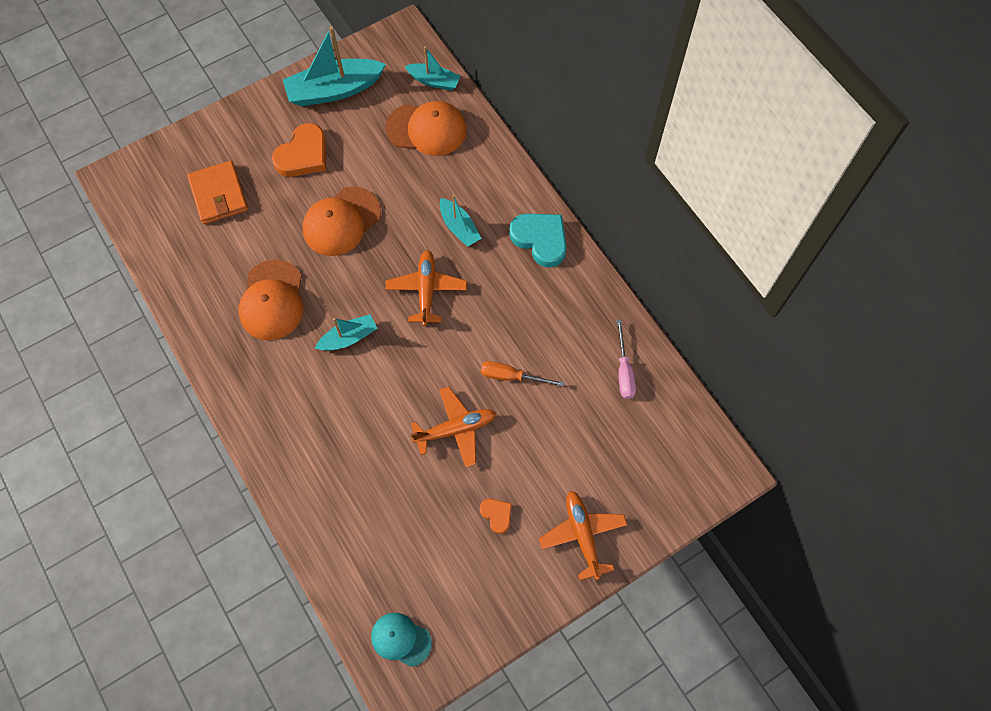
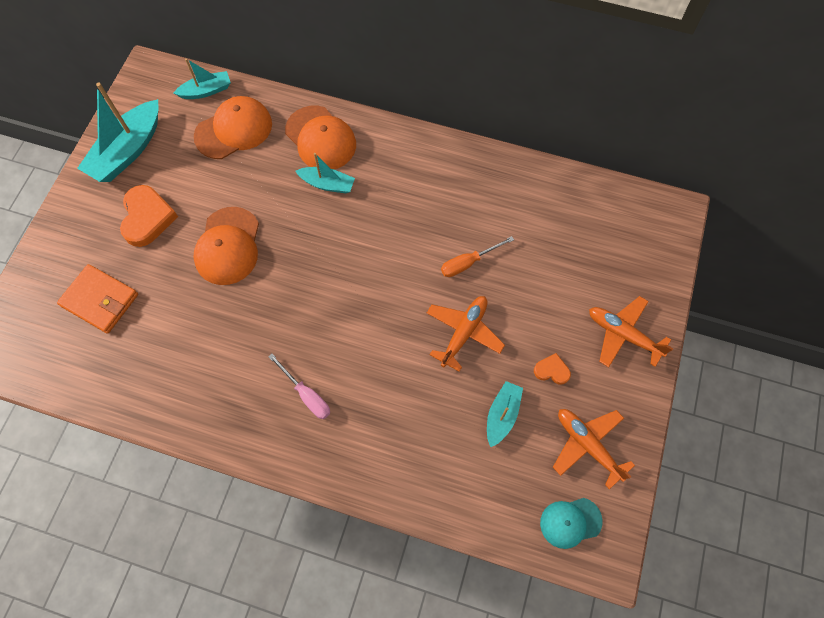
camera: 40 degrees left, 0 degrees up
(272, 300) = (226, 349): orange cap -> orange cap (320, 138)
(348, 338) = (317, 330): turquoise boat -> turquoise boat (502, 415)
(426, 290) = (345, 248): orange plane -> orange plane (587, 445)
(540, 240) = (397, 150): turquoise heart -> none
(624, 371) = (542, 198): pink screwdriver -> pink screwdriver (306, 395)

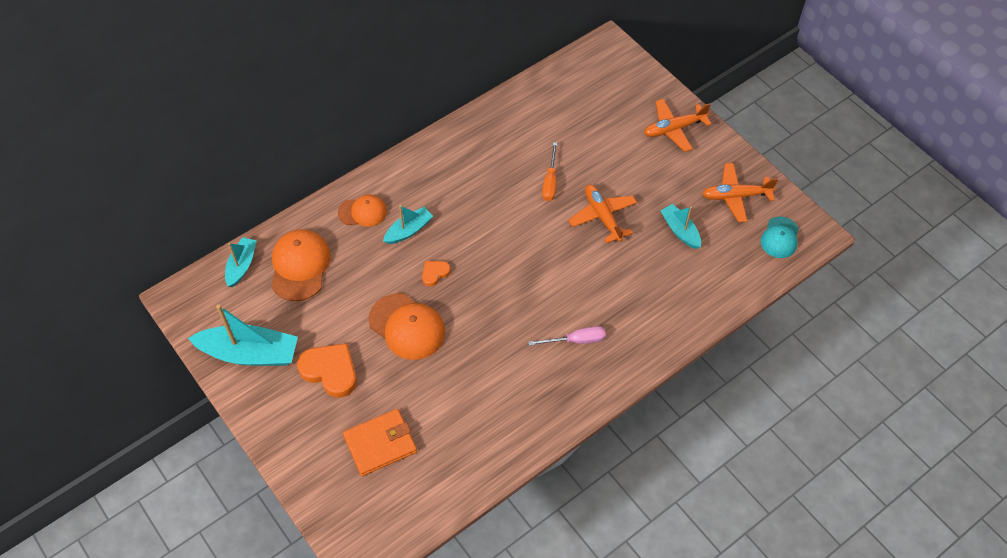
camera: 55 degrees left, 10 degrees down
(128, 151) = (250, 353): turquoise boat -> turquoise boat turned 60 degrees counterclockwise
(320, 138) = (362, 212): orange cap -> orange cap, size x0.63
(552, 370) = (669, 183): orange heart -> orange heart (435, 273)

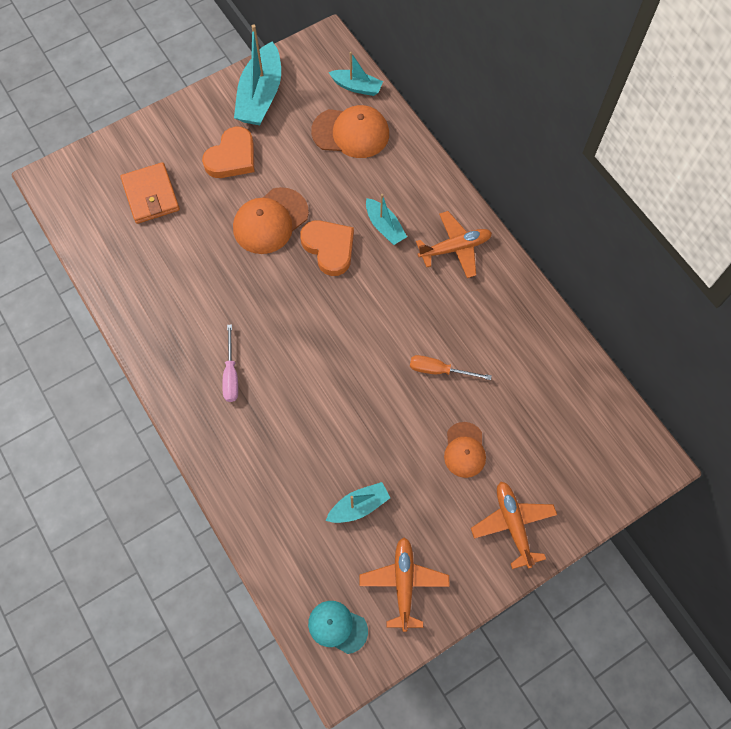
camera: 95 degrees right, 10 degrees up
(362, 212) = (411, 186): orange cap -> orange cap (464, 450)
(435, 273) = (329, 248): orange heart -> orange heart, size x1.92
(602, 216) = (386, 421): orange plane -> orange plane (455, 248)

